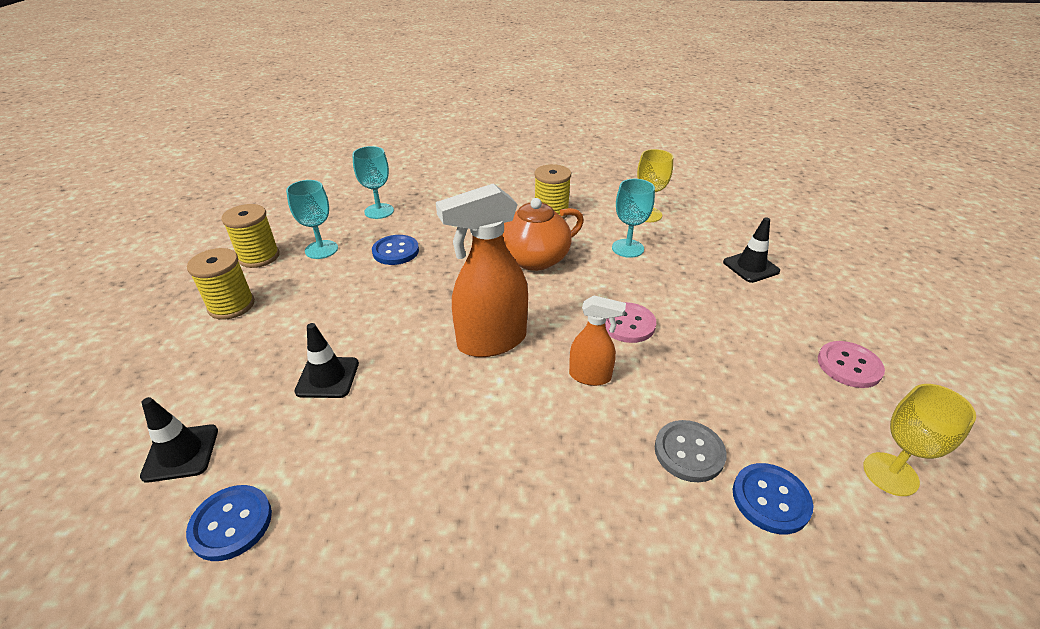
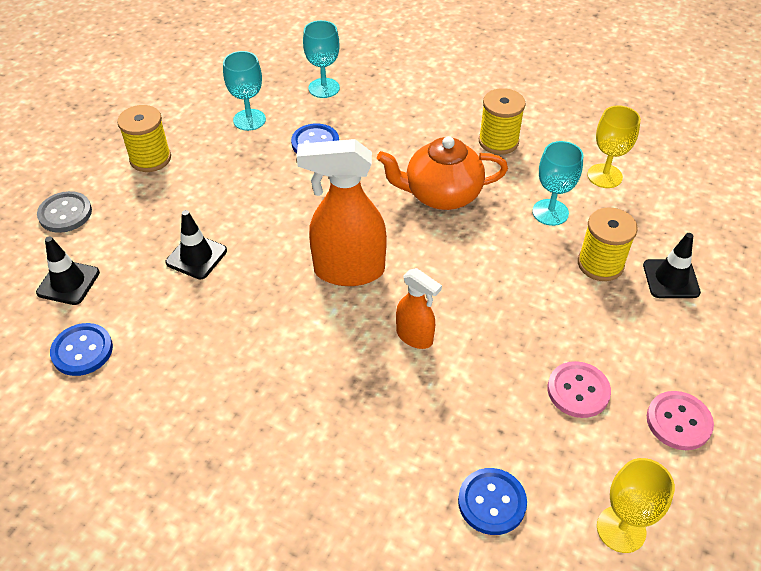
camera: 25 degrees right, 10 degrees up
(259, 257) = (192, 111): yellow spool -> yellow spool (600, 264)
(628, 324) = (487, 298): pink button -> pink button (578, 391)
(689, 452) = (452, 437): grey button -> grey button (65, 213)

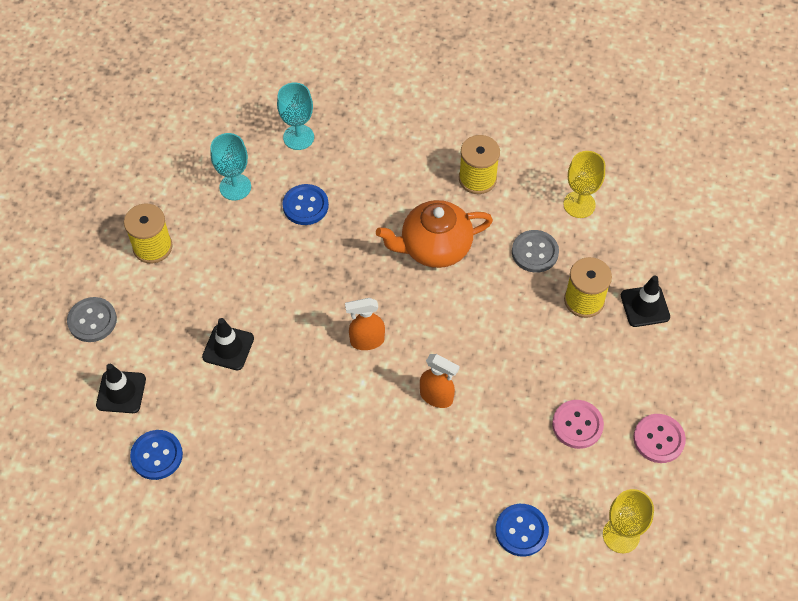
camera: 10 degrees left, 10 degrees up
(348, 270) = (367, 341): orange spray bottle -> orange spray bottle, size x0.55
(550, 212) = (535, 252): turquoise goblet -> grey button

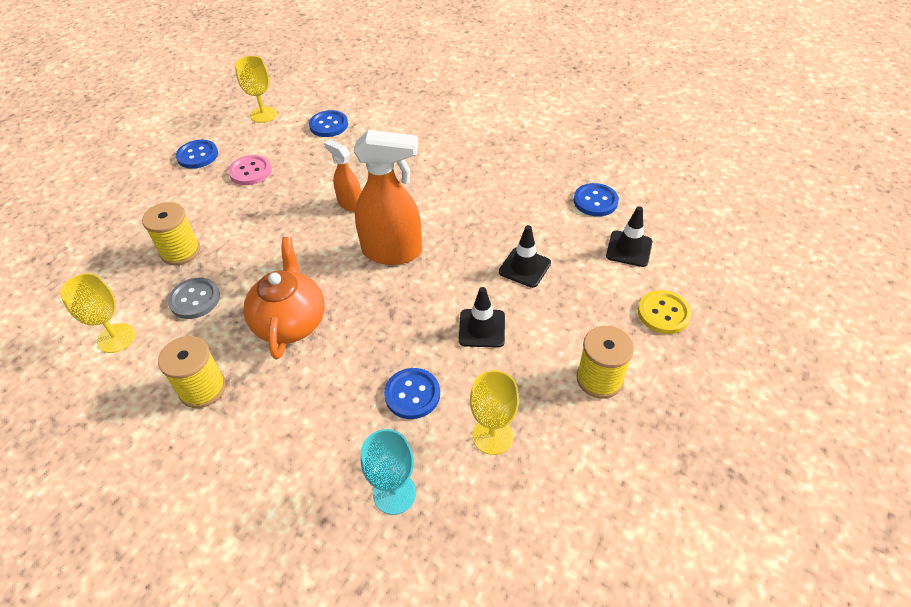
camera: 165 degrees left, 10 degrees down
(92, 320) = (663, 313): grey button -> yellow button
(235, 187) = (492, 436): turquoise goblet -> yellow goblet
(367, 341) = (393, 252): orange spray bottle -> orange spray bottle, size x1.83
(434, 247) = (290, 322): orange teapot -> orange teapot turned 90 degrees counterclockwise
(645, 306) = (132, 238): black traffic cone -> black traffic cone (482, 328)
(658, 439) = (197, 155): pink button -> blue button

